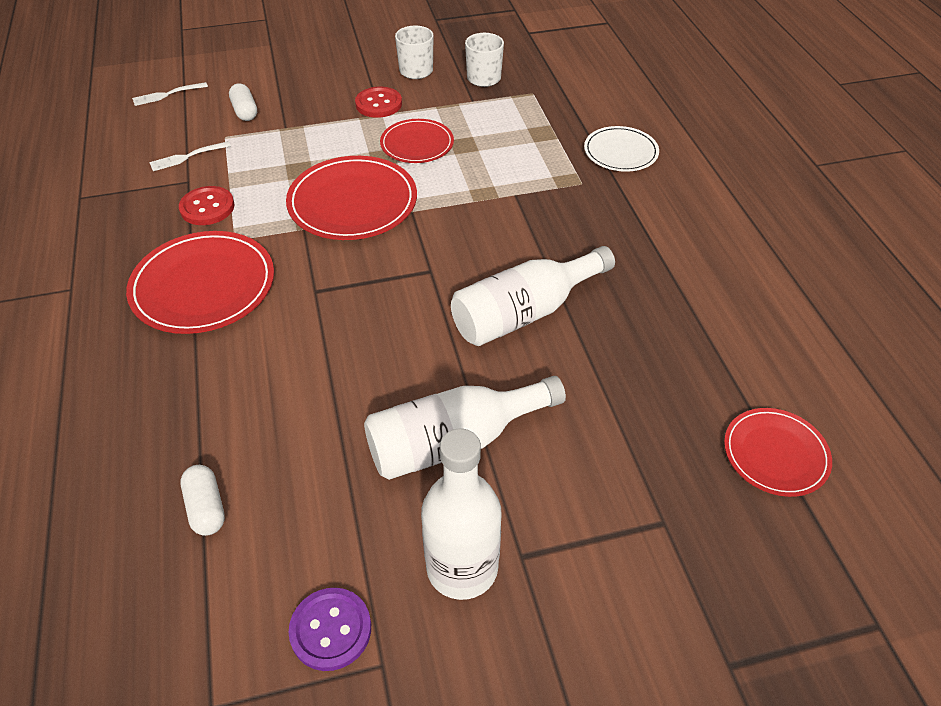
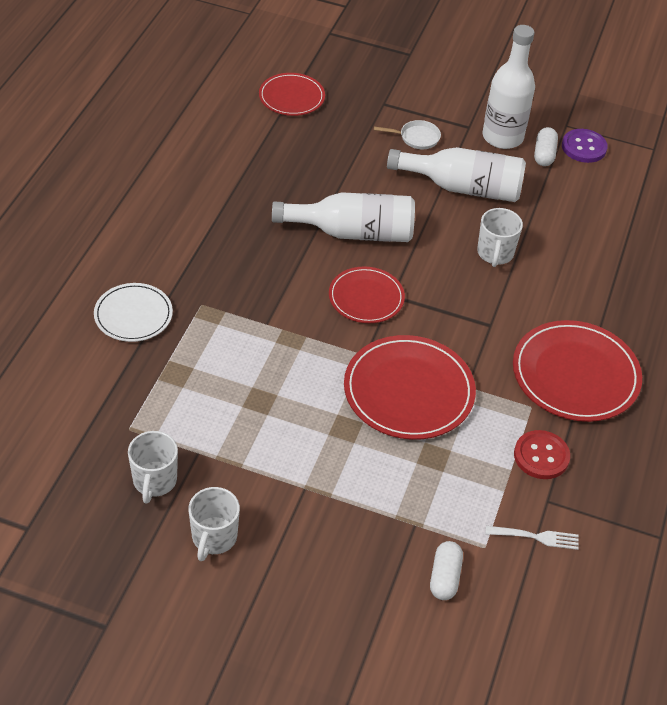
camera: 150 degrees left, 0 degrees up
(167, 94) = (521, 664): white fork -> none
(206, 507) = (627, 226): white capsule -> white capsule (544, 154)
(357, 371) = (495, 253): none -> white mug
(378, 104) = (296, 504): red button -> none
(417, 144) = (301, 426): red plate -> red plate (366, 297)
(571, 487) = (416, 138): none -> white pan

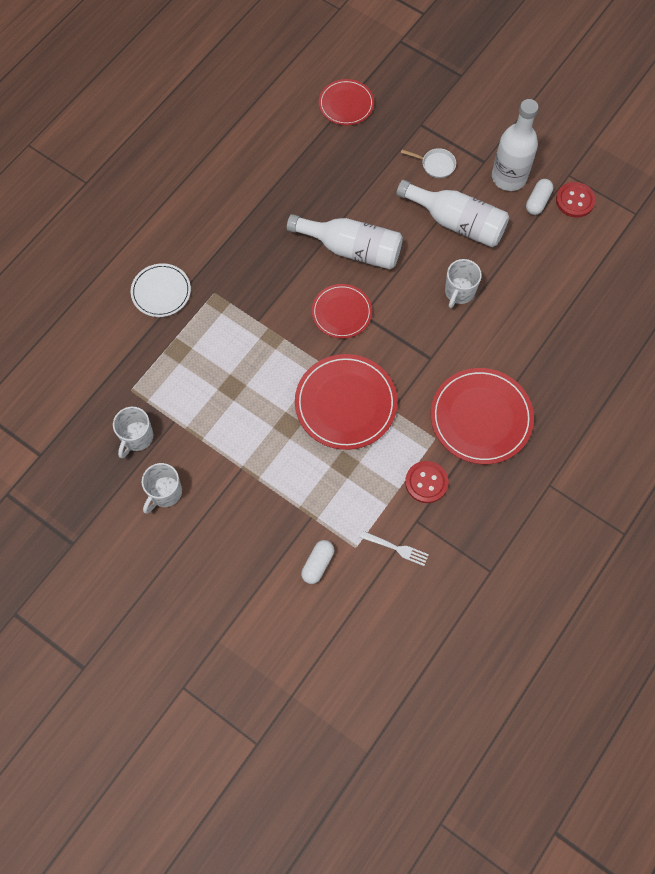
camera: 20 degrees right, 20 degrees up
(584, 147) = (575, 200): purple button -> red button

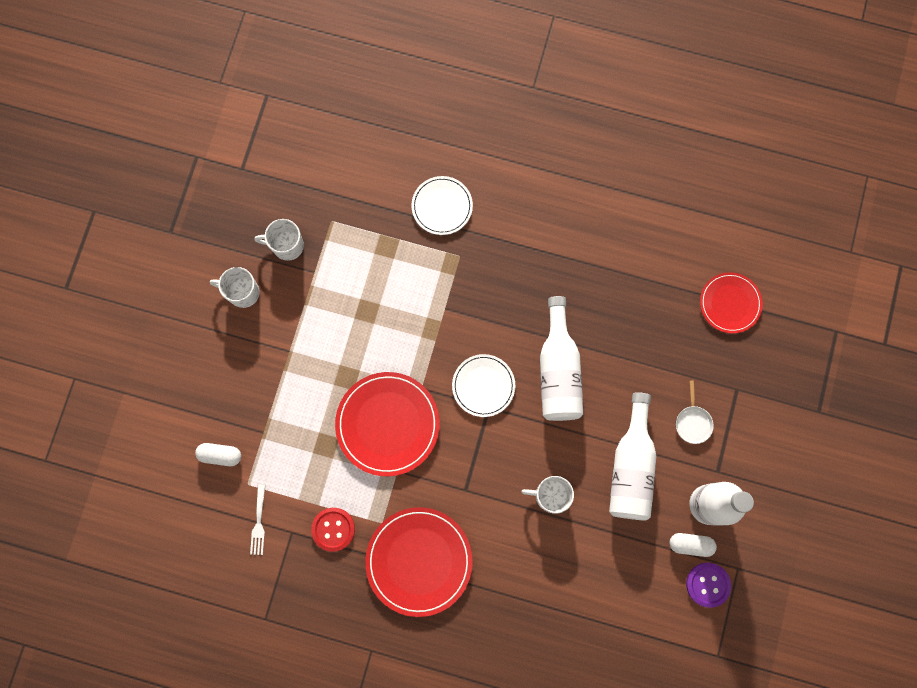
camera: 70 degrees right, 10 degrees up
(341, 312) = (483, 386): red plate -> white plate
(575, 200) = (708, 584): red button -> purple button

